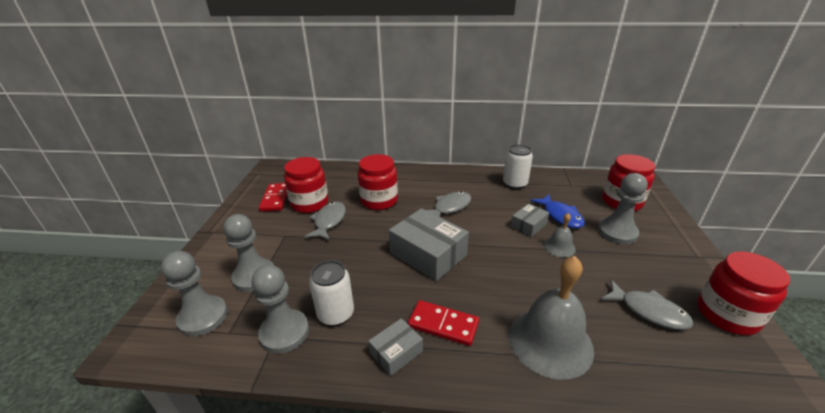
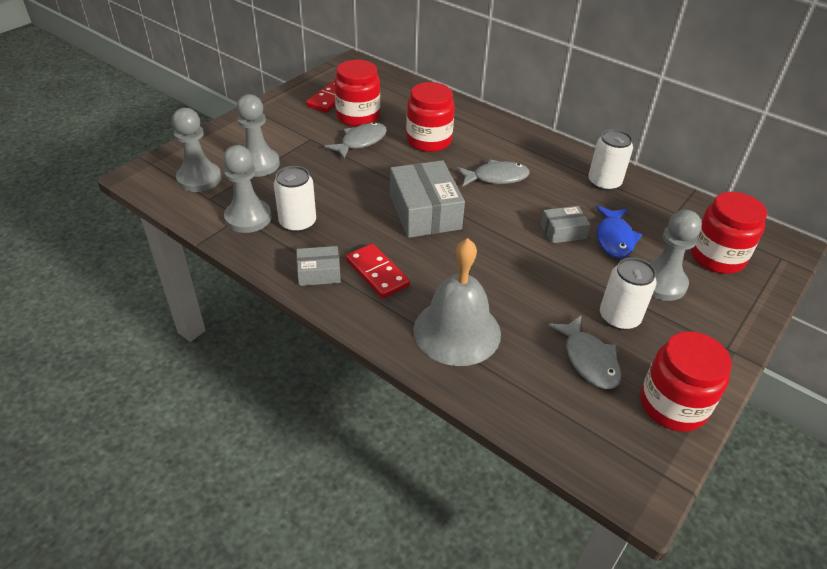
camera: 30 degrees right, 10 degrees up
(559, 247) = (570, 266): grey bell -> none
(626, 268) = (619, 317): none -> white can

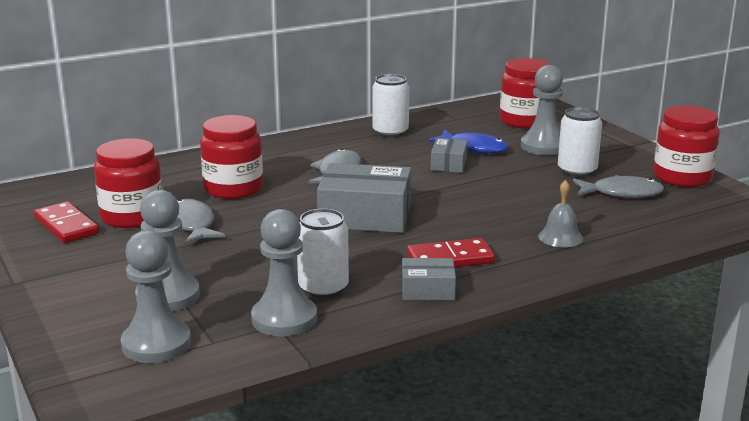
camera: 65 degrees left, 20 degrees down
(319, 273) = (428, 290): grey box -> grey box turned 75 degrees clockwise
(457, 331) = (560, 237): grey bell -> grey bell, size x0.48

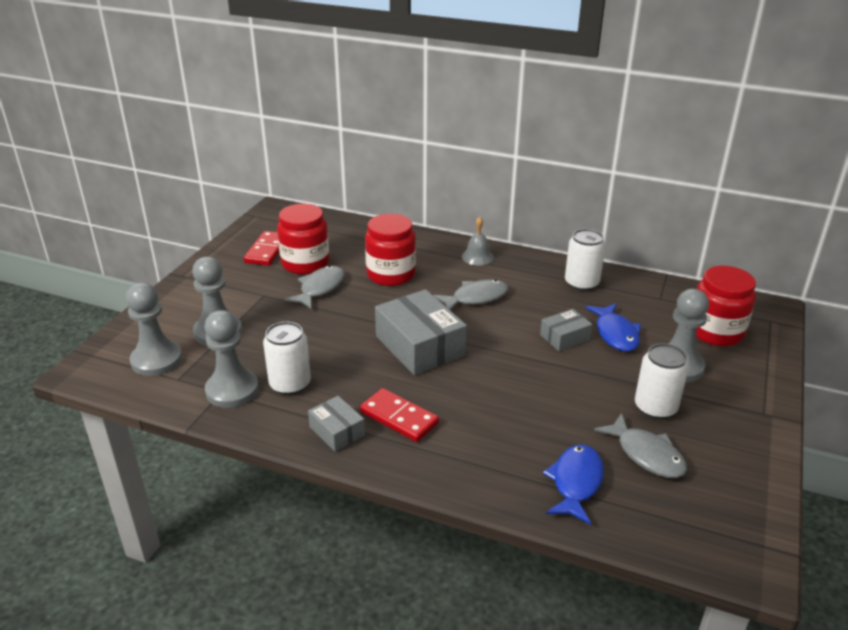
camera: 50 degrees right, 10 degrees up
(560, 237) = (507, 457): grey bell -> grey bell (477, 257)
(620, 226) = (575, 483): none -> blue fish
(682, 177) = (742, 478): red jar -> none

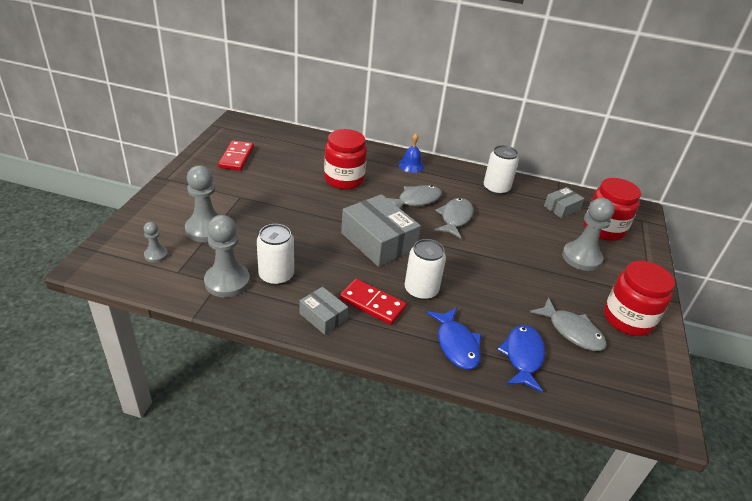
camera: 10 degrees left, 5 degrees up
(156, 360) = (156, 255): grey pawn -> grey pawn, size x0.52
(305, 263) = (271, 169): red jar -> red jar (627, 319)
(320, 288) = (287, 191): grey fish -> grey fish (455, 218)
(477, 257) = (411, 165): grey bell -> blue bell
(565, 337) = (491, 234): grey box -> grey box (561, 208)
(615, 334) = (530, 231): blue fish -> blue fish (456, 344)
(655, 407) = (571, 292): white can -> white can (421, 290)

